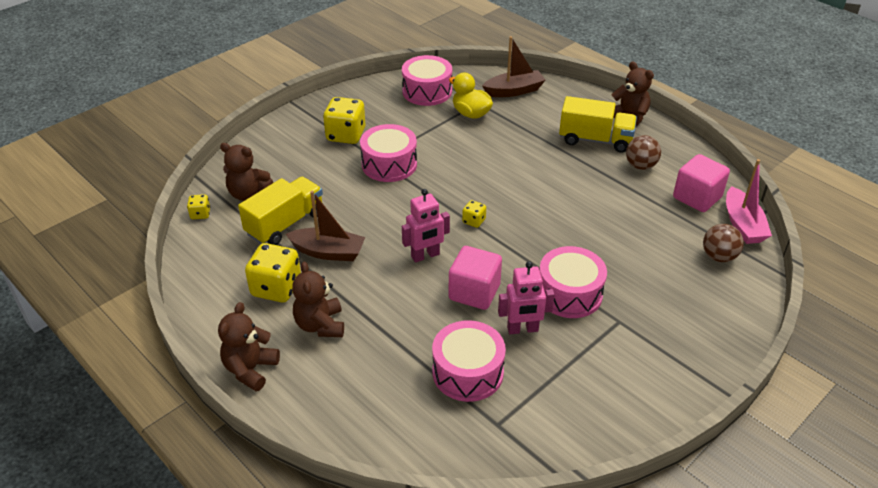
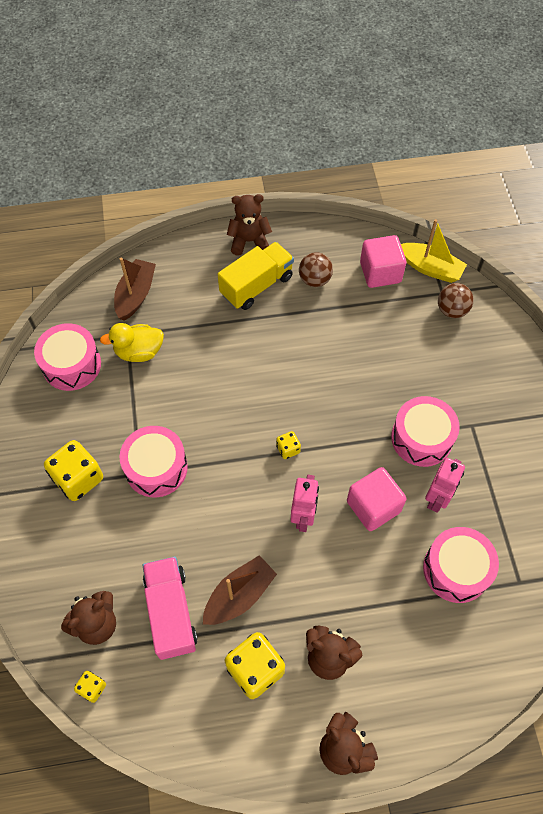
camera: 55 degrees left, 20 degrees up
(285, 224) = (171, 612): yellow truck -> pink truck
(742, 224) = (430, 268): pink boat -> yellow boat

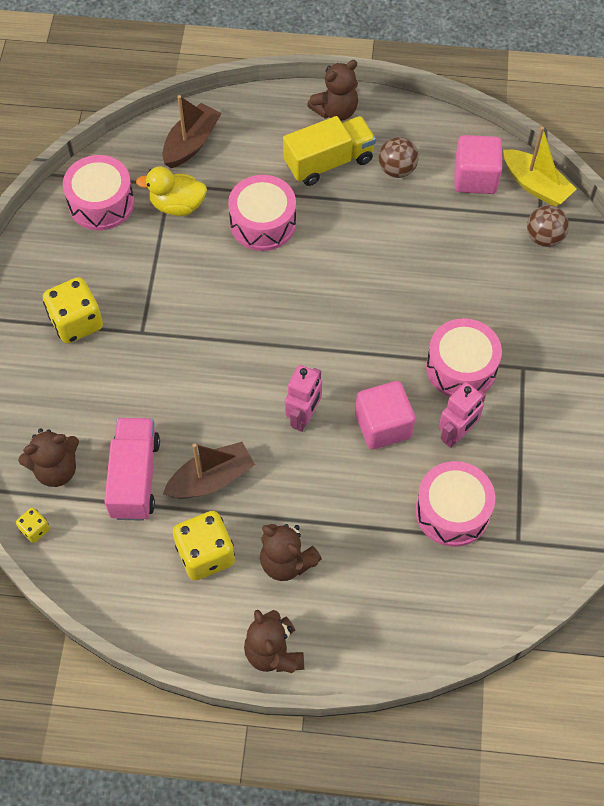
camera: 15 degrees right, 0 degrees up
(156, 468) = (161, 331): pink drum -> pink drum (263, 223)
(249, 241) = (335, 111): brown teddy bear -> brown teddy bear turned 135 degrees clockwise
(288, 449) = (309, 345): yellow dice -> none

